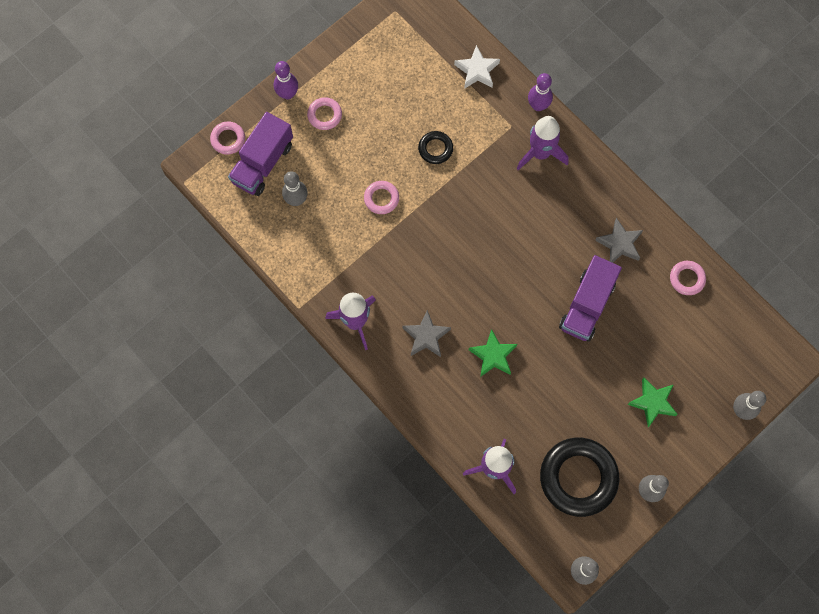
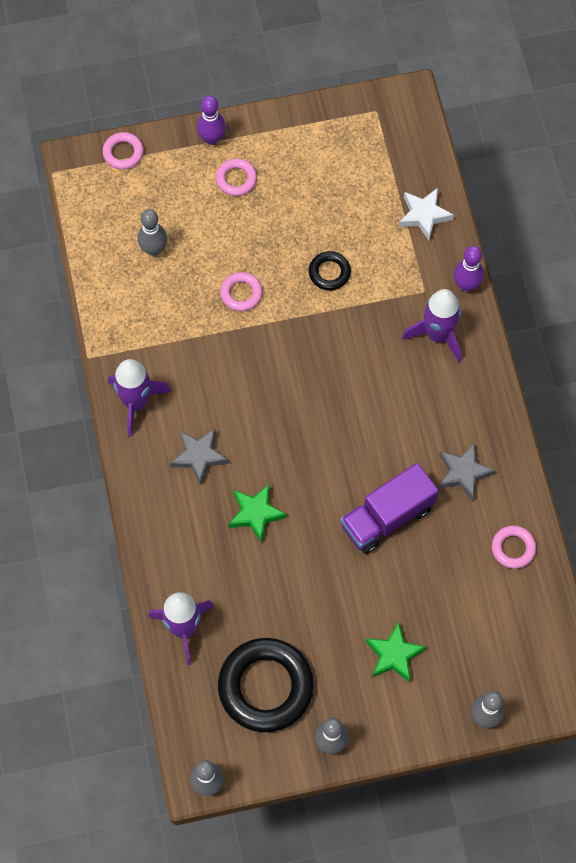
camera: 30 degrees right, 5 degrees down
(262, 163) = (143, 194): purple truck -> none

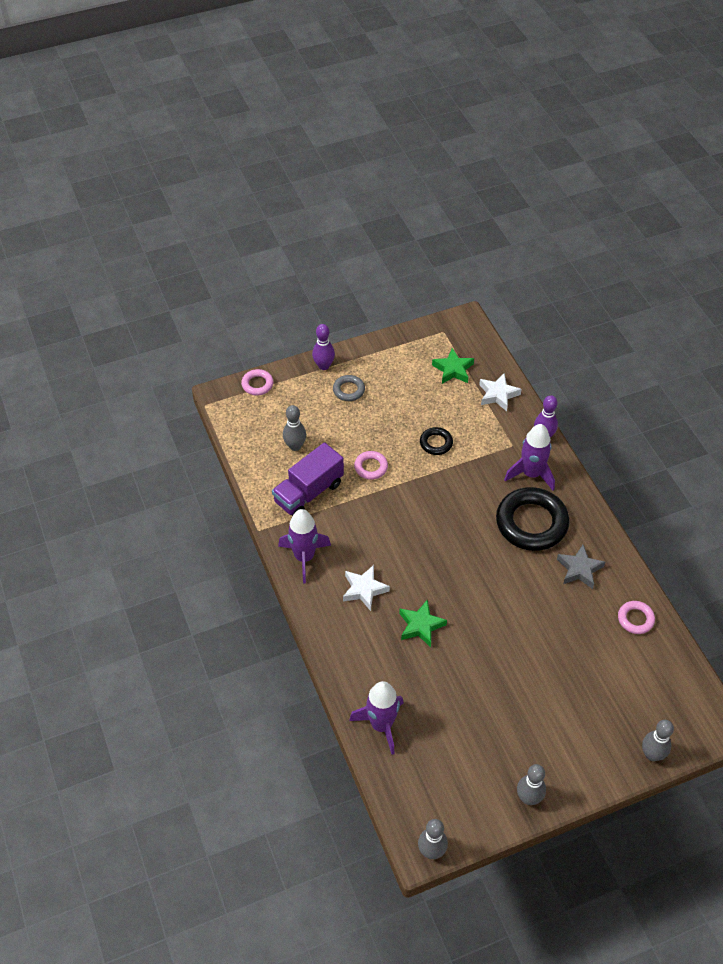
camera: 10 degrees left, 15 degrees down
(199, 456) = (364, 589): grey star -> white star
(236, 179) = (348, 390): pink ring -> grey ring
(265, 687) = (462, 761): black ring -> black ring (531, 523)
(387, 517) = (528, 611): purple truck -> purple truck (308, 492)
(394, 655) = (562, 717): green star -> green star (453, 370)

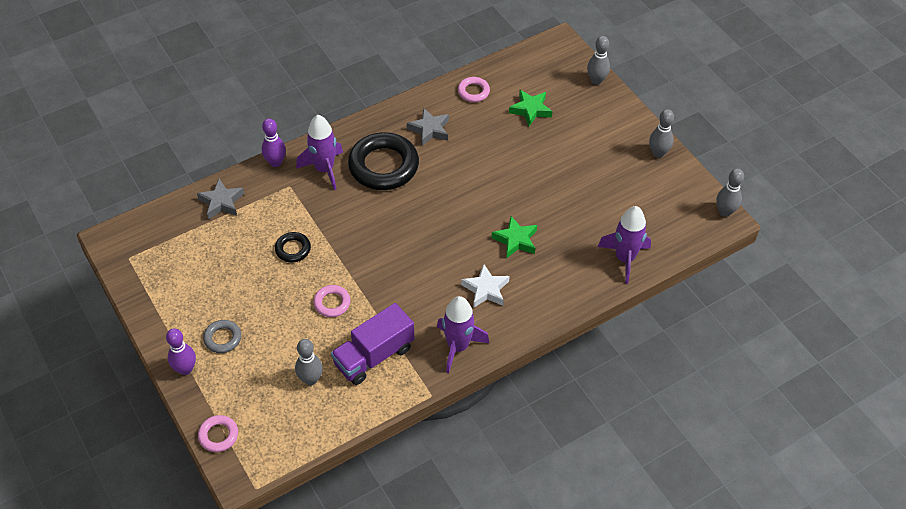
camera: 100 degrees left, 0 degrees up
(308, 492) = (374, 356): purple truck -> purple truck turned 105 degrees clockwise
(453, 370) = (187, 244): green star -> green star (530, 110)
(498, 394) = (221, 202): white star -> grey star

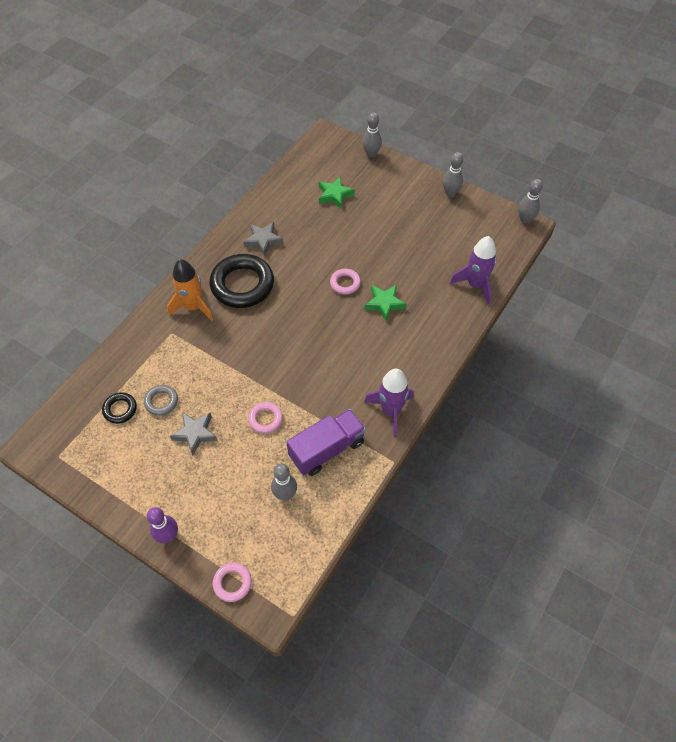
camera: 25 degrees left, 5 degrees up
(221, 202) = (118, 371): grey star -> grey star (195, 433)
(222, 338) = (187, 492): grey ring -> grey ring (161, 401)
(275, 162) = (147, 317): purple bowling pin -> none
(293, 249) = (205, 386): black ring -> black ring (120, 409)
(324, 169) = (193, 307): purple rocket -> orange rocket
(374, 356) = (327, 449): purple truck -> purple truck turned 150 degrees counterclockwise
(473, 92) = (281, 197): pink ring -> pink ring (345, 283)
(486, 289) = (385, 354): white star -> none

